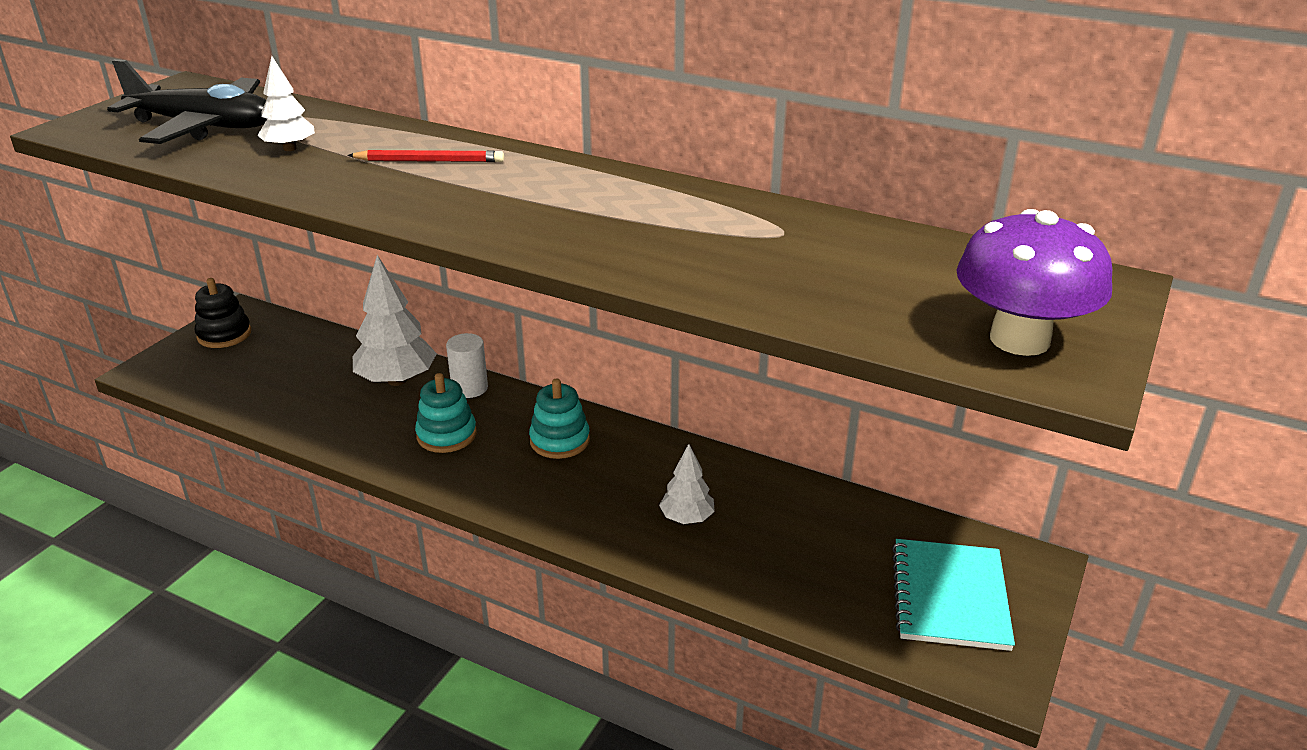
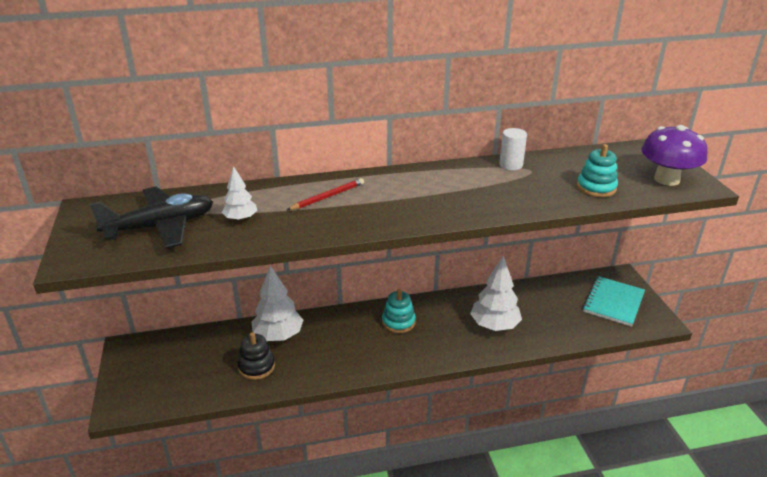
camera: 40 degrees left, 0 degrees up
(224, 334) = (136, 363): black stacking toy -> black stacking toy (256, 367)
(446, 435) = (344, 348): turquoise stacking toy -> turquoise stacking toy (596, 187)
(469, 388) = (321, 320): white cylinder -> white cylinder (511, 165)
(687, 518) = (494, 325): white tree -> white tree, size x1.78
(950, 597) = (613, 302): turquoise notebook -> turquoise notebook turned 60 degrees clockwise

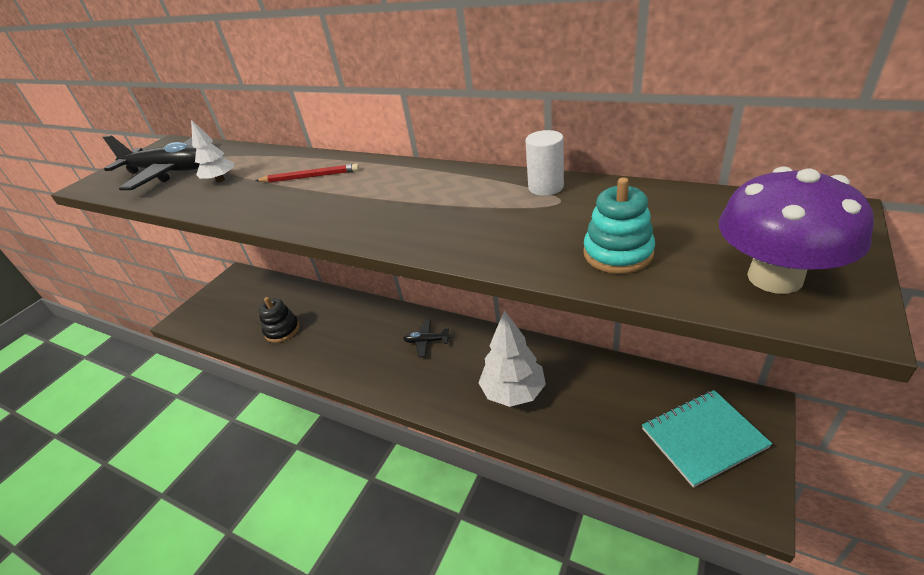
camera: 45 degrees right, 5 degrees up
(278, 336) = (325, 309): white tree -> none
(398, 322) = (427, 341): turquoise stacking toy -> black plane

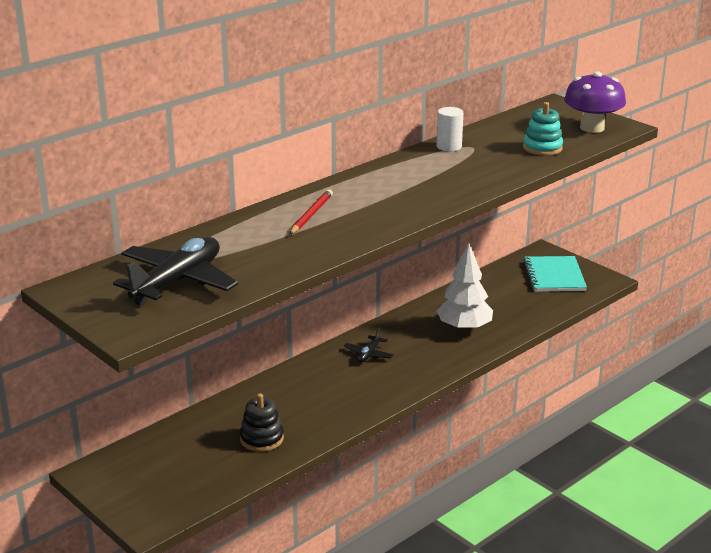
camera: 75 degrees left, 10 degrees down
(220, 180) = (251, 254): white tree -> none

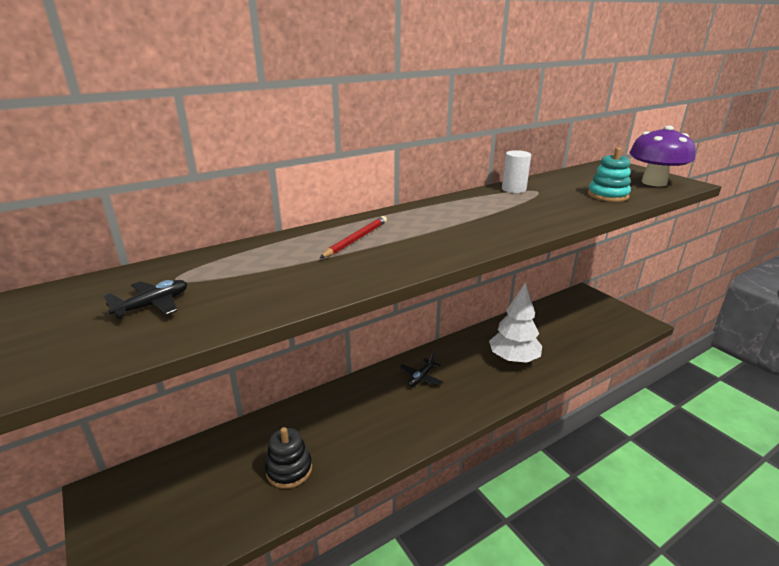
camera: 10 degrees right, 0 degrees up
(177, 282) = (153, 305): black plane -> black plane, size x0.47
(554, 276) = (596, 315): turquoise notebook -> none

